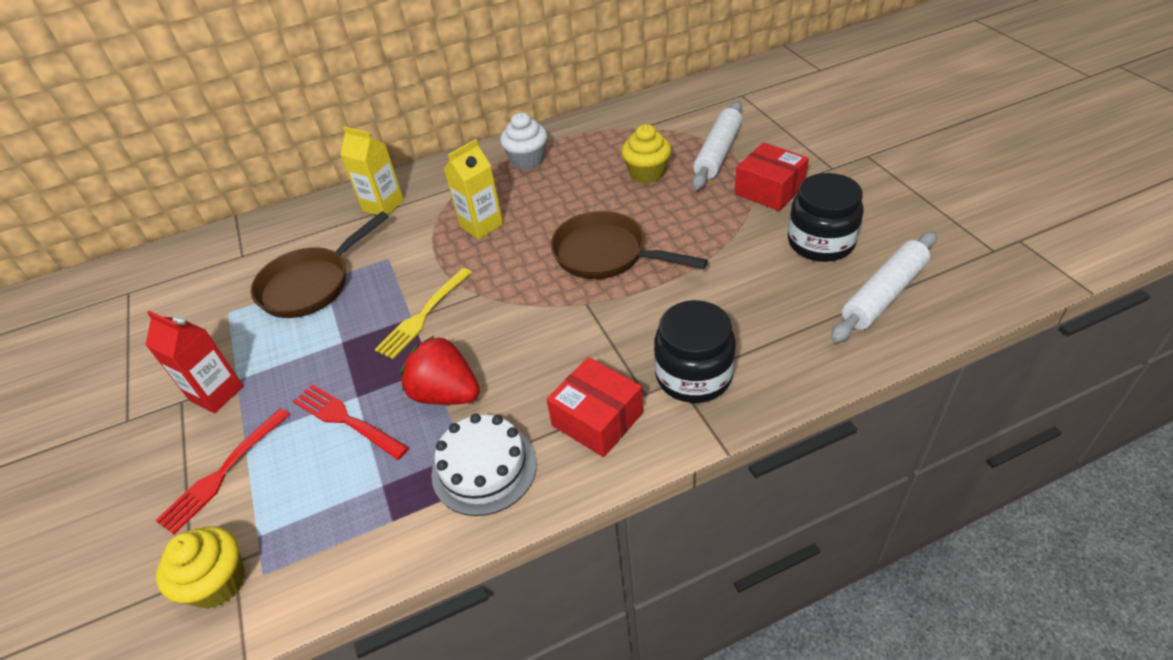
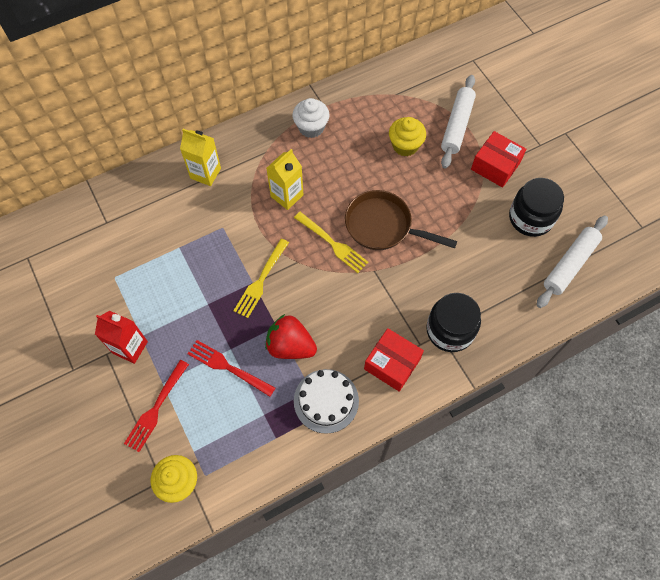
camera: 10 degrees left, 20 degrees up
(311, 284) = (170, 251): brown pan -> none
(532, 274) = (332, 243): none -> yellow fork

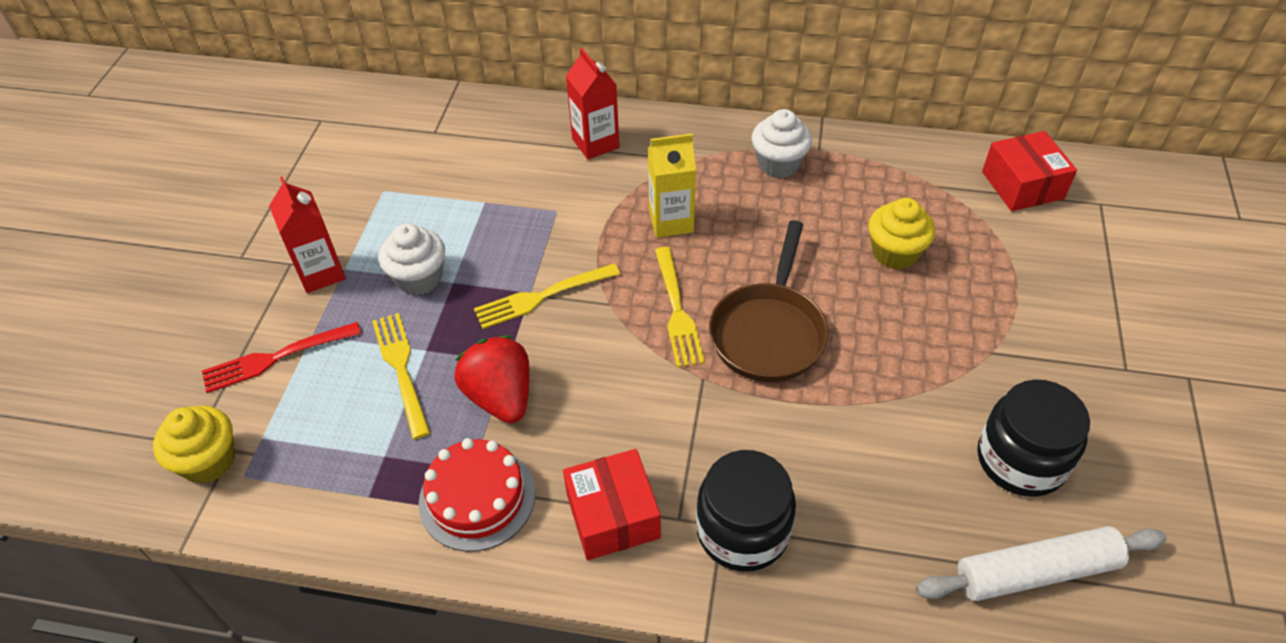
camera: 40 degrees right, 15 degrees down
(187, 313) = (419, 278): none -> white cupcake
(205, 173) = (595, 143): yellow carton -> red carton
(228, 367) = (401, 369): red fork -> yellow fork
(326, 401) = (477, 497): white cake -> red cake
(383, 226) = (769, 332): brown pan -> brown pan turned 135 degrees counterclockwise
(457, 126) = (1000, 271): white rolling pin -> none
(495, 166) = (1020, 355): red box -> red box (1022, 185)

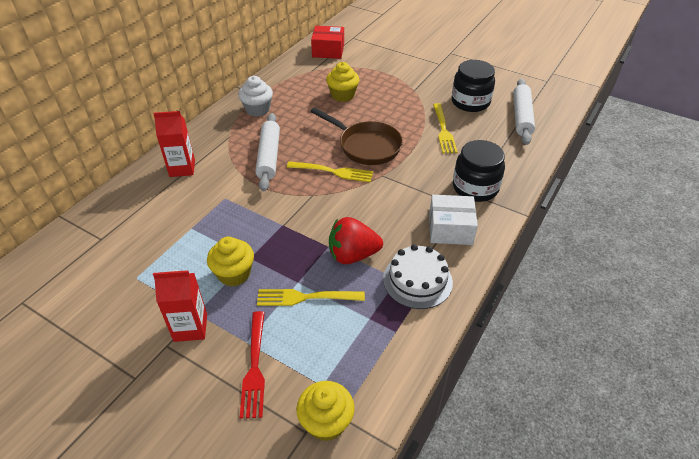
camera: 70 degrees left, 5 degrees down
(419, 278) = (234, 274): white cupcake -> yellow cupcake
(477, 497) = (417, 280): red cake -> white cake
(542, 297) = (289, 220): yellow fork -> yellow fork (443, 130)
(613, 516) = (450, 229): red box -> white box
(671, 221) = (269, 157): yellow carton -> white rolling pin

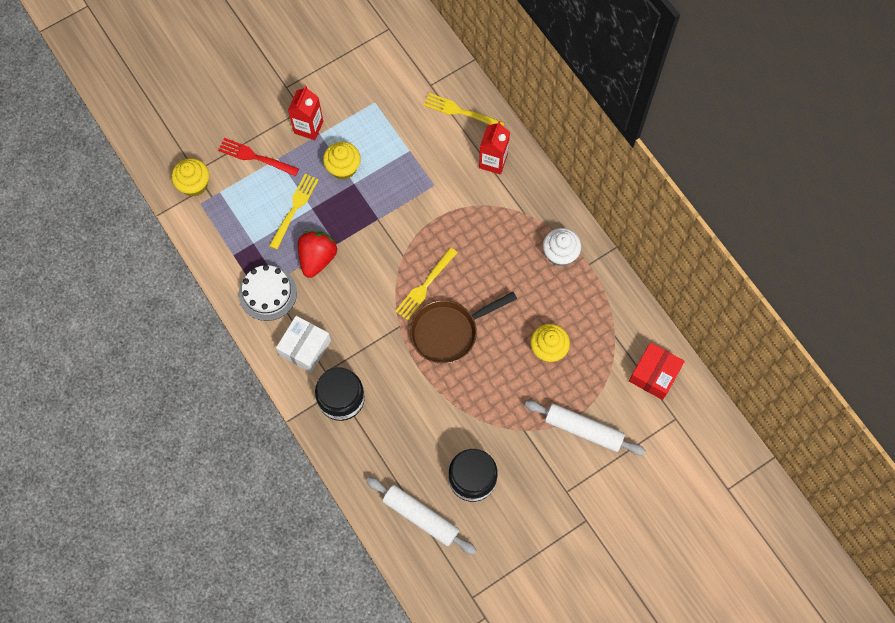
camera: 115 degrees right, 25 degrees up
(269, 157) = (475, 239): white rolling pin -> white rolling pin (583, 430)
(443, 130) = (437, 420): yellow fork -> yellow fork (460, 112)

